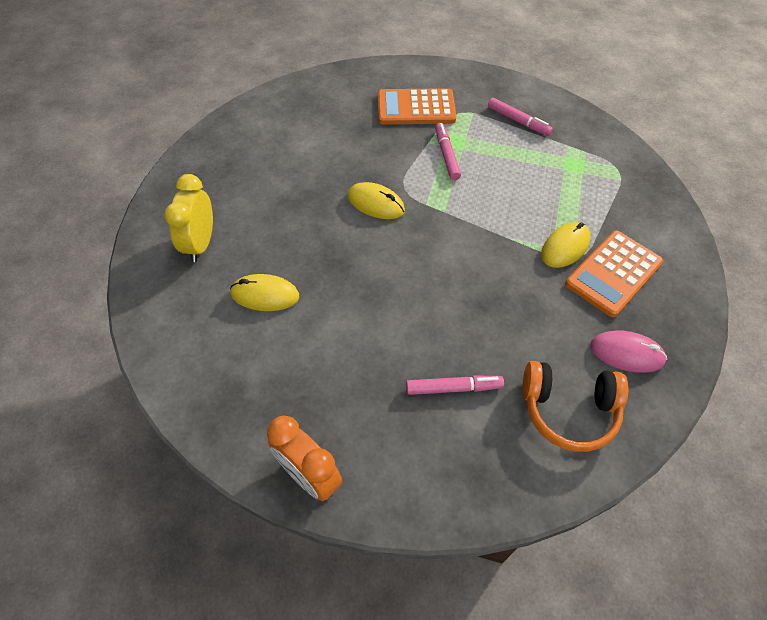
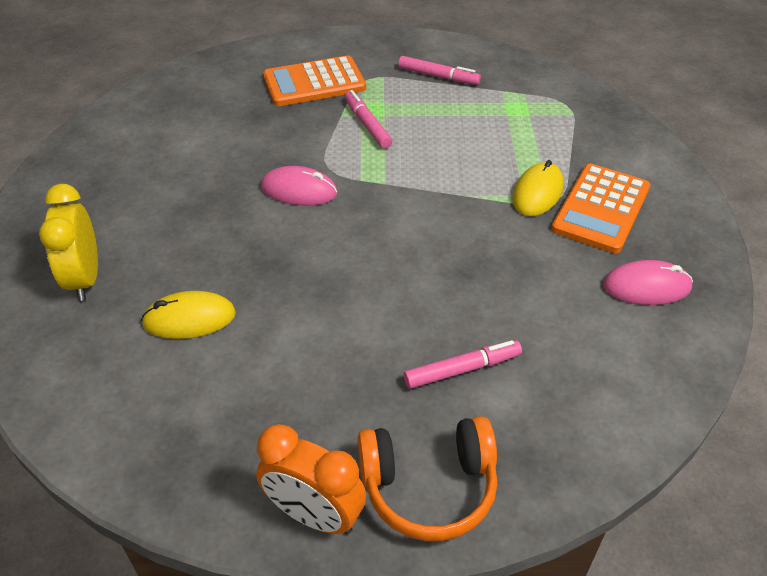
camera: 15 degrees left, 10 degrees down
(376, 203) = (299, 190): yellow mouse -> pink mouse
(568, 410) = (604, 361): orange headphones -> orange headphones (429, 486)

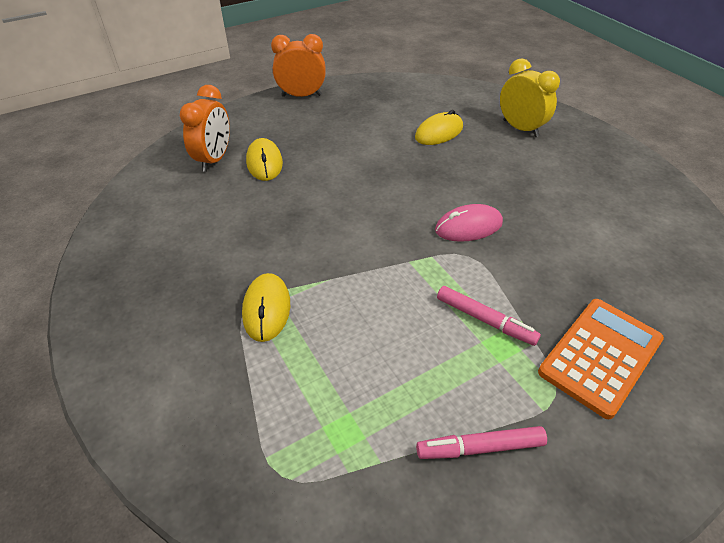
camera: 150 degrees right, 0 degrees up
(429, 486) = (256, 117): orange headphones -> none
(462, 369) = (264, 162): pink marker -> yellow mouse
(532, 408) = (214, 159): none -> orange clock
(601, 209) = (198, 316): orange calculator -> none
(646, 287) = (147, 256): pink mouse -> none

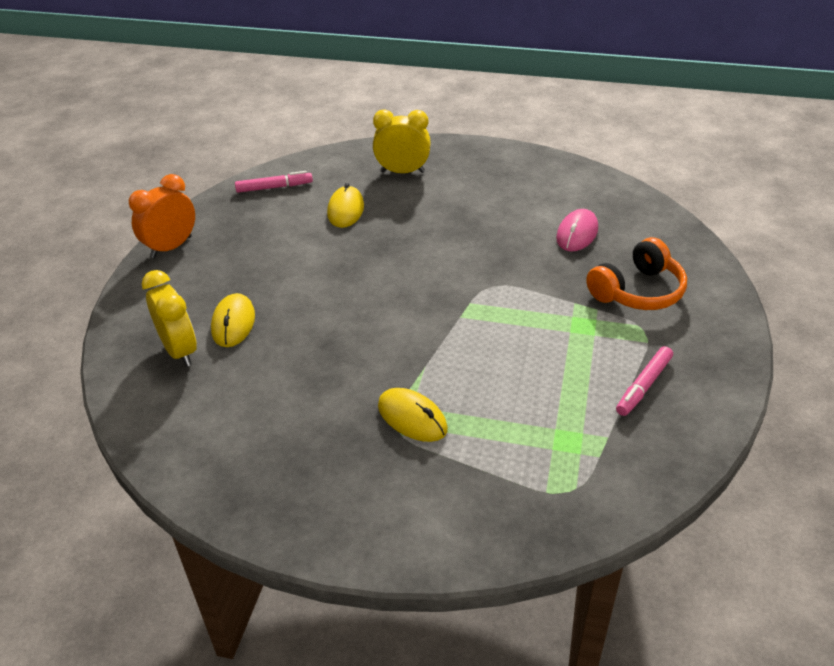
camera: 45 degrees left, 5 degrees down
(214, 159) = (180, 351): orange clock -> yellow clock
(264, 162) = (233, 323): yellow mouse -> yellow mouse turned 60 degrees clockwise
(468, 226) = (465, 266): pink mouse -> pink mouse (577, 233)
(485, 320) = (555, 317): pink marker -> pink marker (274, 187)
(600, 356) = (637, 291): orange calculator -> orange headphones

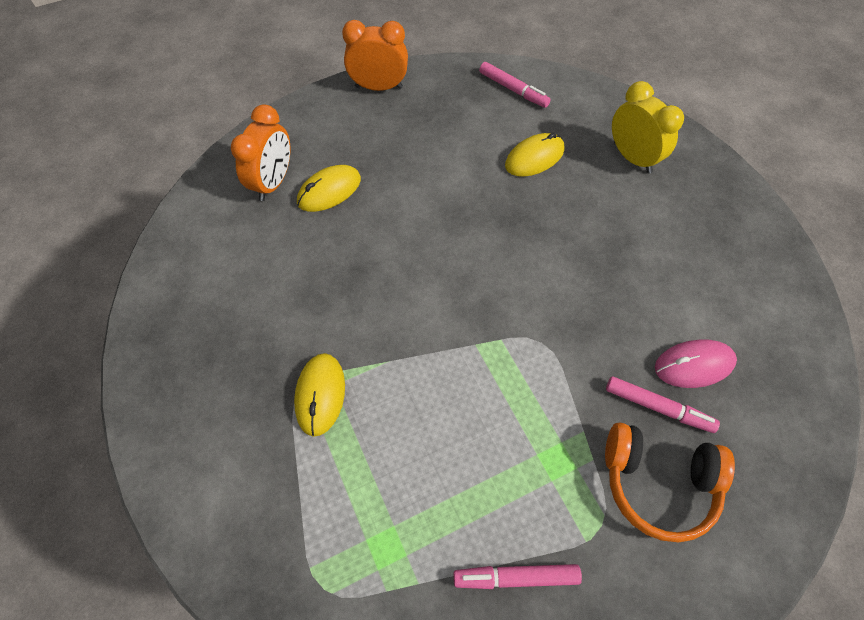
camera: 50 degrees right, 20 degrees up
(180, 351) = (273, 182): yellow clock -> orange clock
(589, 263) = (658, 407): none -> pink marker

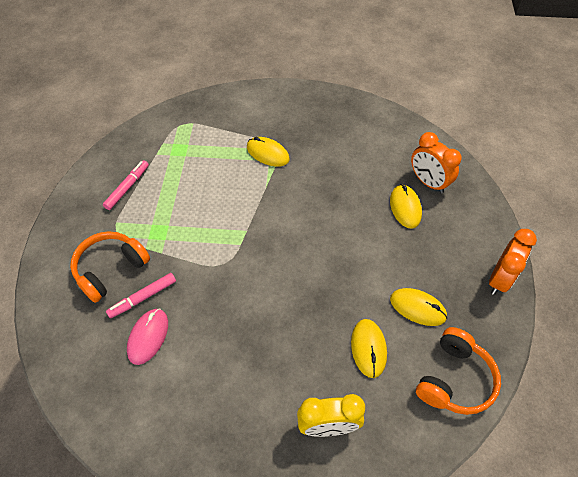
camera: 120 degrees right, 5 degrees down
(459, 136) = (417, 308): none -> yellow mouse
(513, 90) = (454, 379): pink marker -> orange headphones

